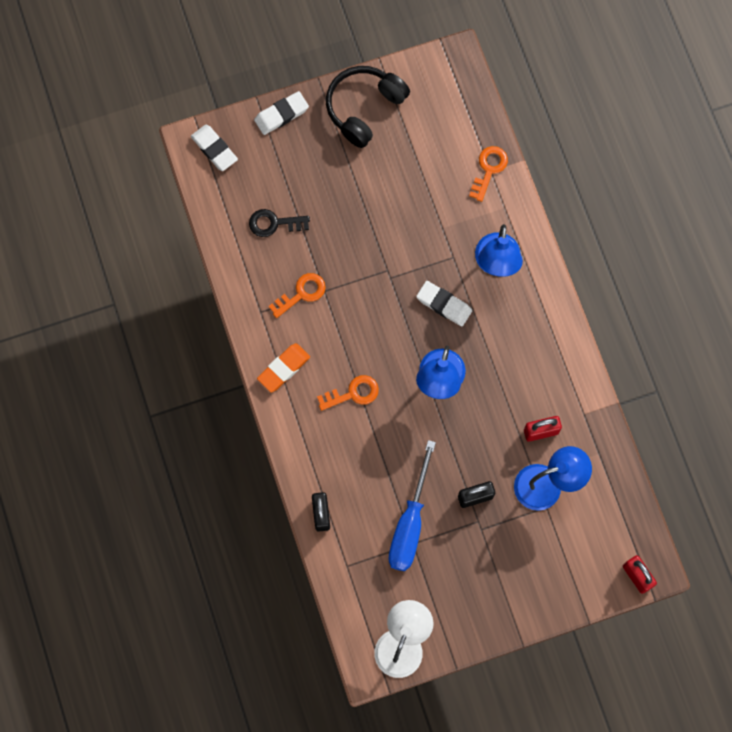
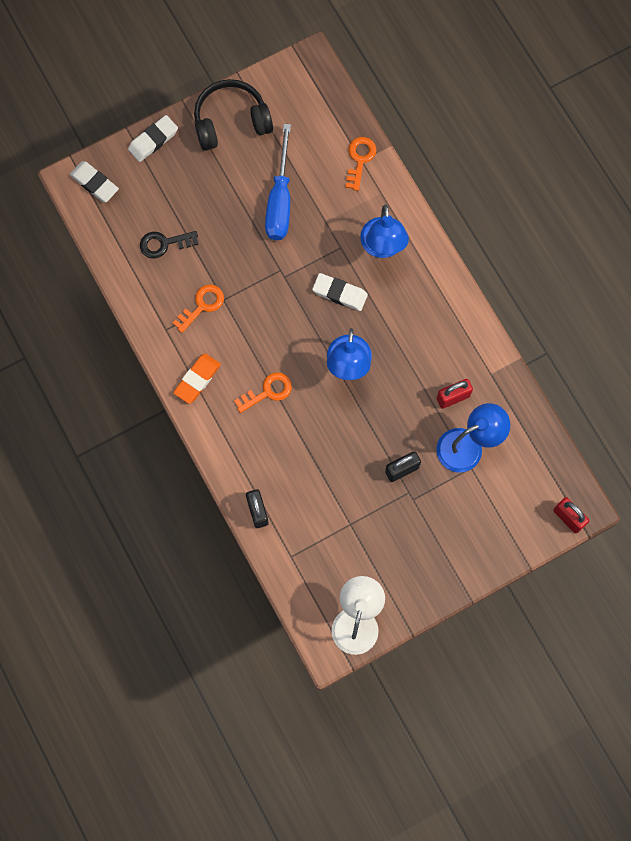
camera: 10 degrees left, 0 degrees up
(364, 108) = (231, 121): black headphones -> black headphones turned 45 degrees clockwise
(410, 523) = (344, 505): blue screwdriver -> blue screwdriver (280, 200)

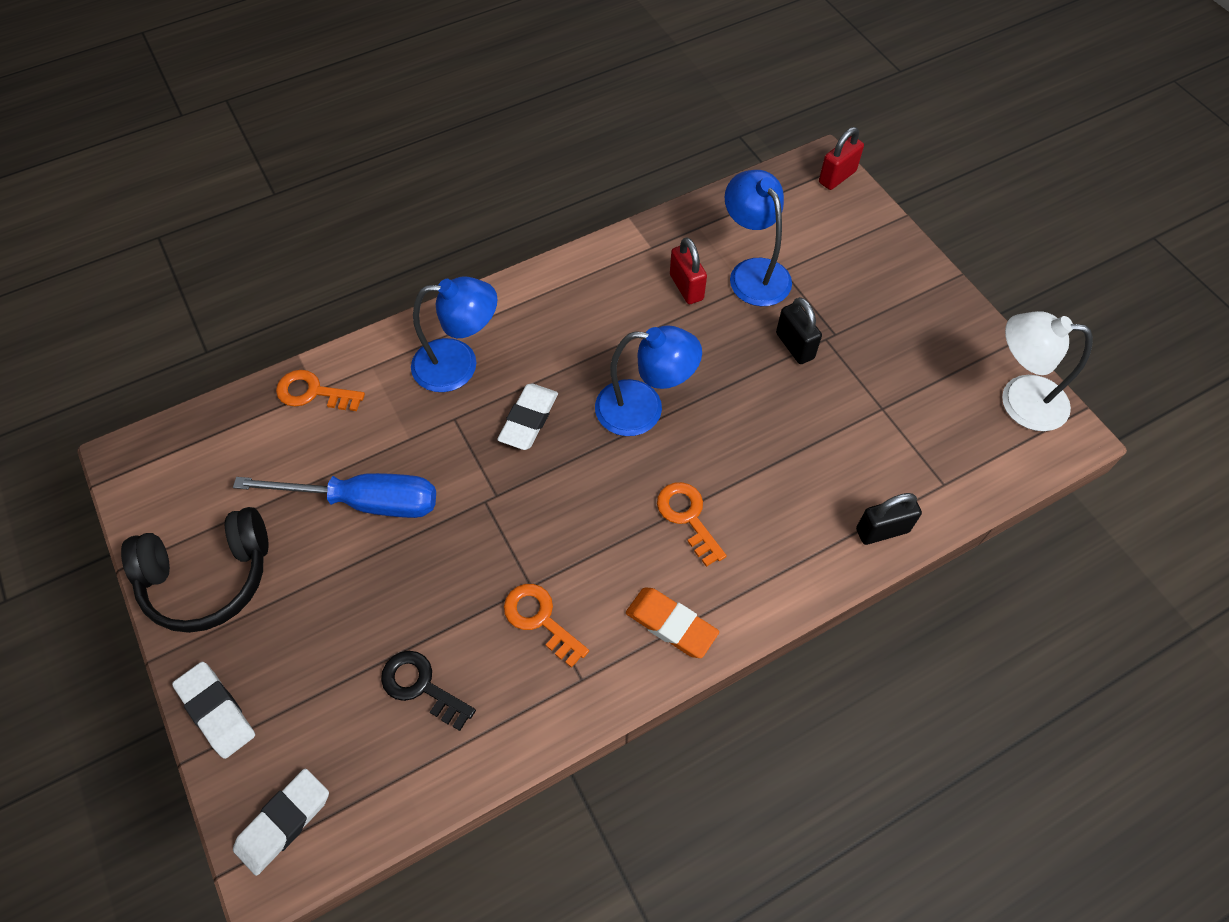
camera: 90 degrees left, 15 degrees down
(164, 243) = (421, 686): black key -> black key turned 135 degrees clockwise
(231, 121) = (208, 578): black headphones -> black headphones turned 90 degrees counterclockwise

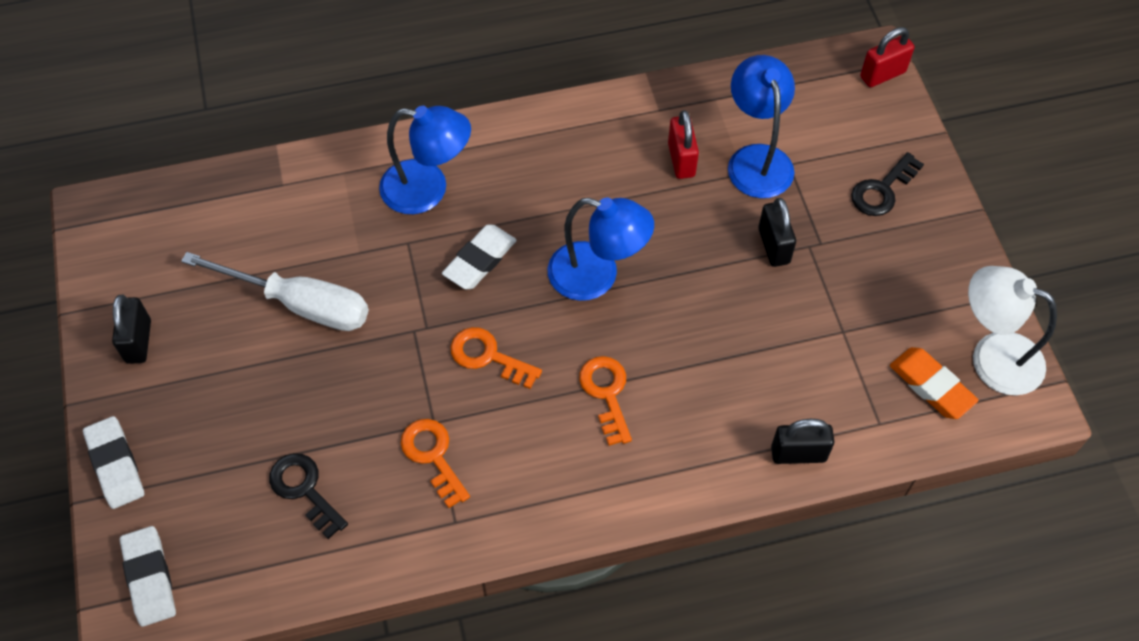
camera: 15 degrees right, 0 degrees up
(208, 578) = (138, 341): black headphones -> black padlock
(284, 822) = (149, 578): white eraser -> white eraser turned 75 degrees counterclockwise
(313, 392) = (280, 186): orange key -> orange key (488, 356)
(364, 502) = (300, 304): blue screwdriver -> white screwdriver
(671, 624) = (557, 492): orange eraser -> orange eraser (931, 386)
(872, 275) = (882, 190): none -> black key

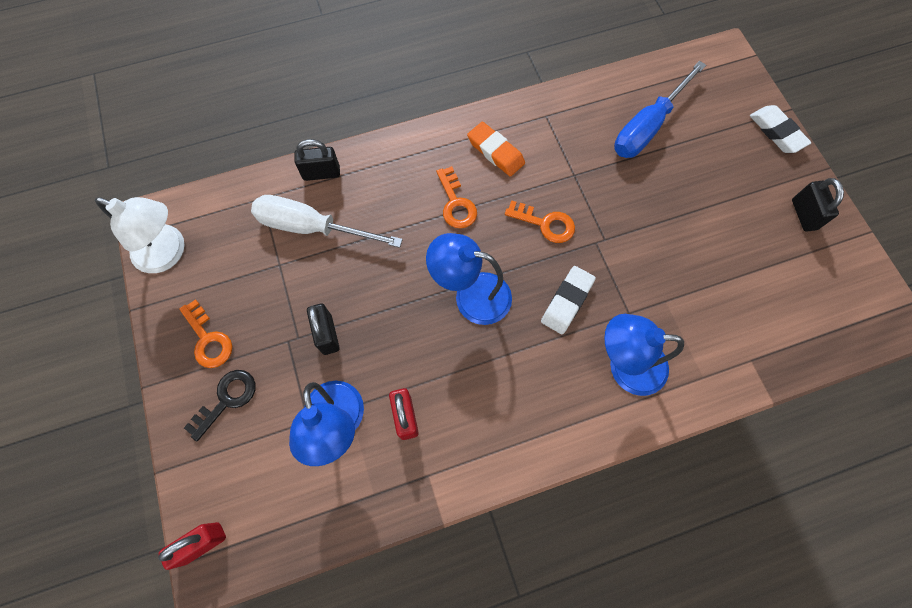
camera: 175 degrees right, 10 degrees up
(149, 578) = (723, 72): white eraser -> none
(300, 304) = (697, 253): white screwdriver -> white screwdriver (312, 227)
(304, 490) = (647, 126): black key -> blue screwdriver
(433, 456) = (569, 153): orange key -> orange key (208, 339)
(931, 386) = (219, 227): orange eraser -> orange eraser (495, 152)

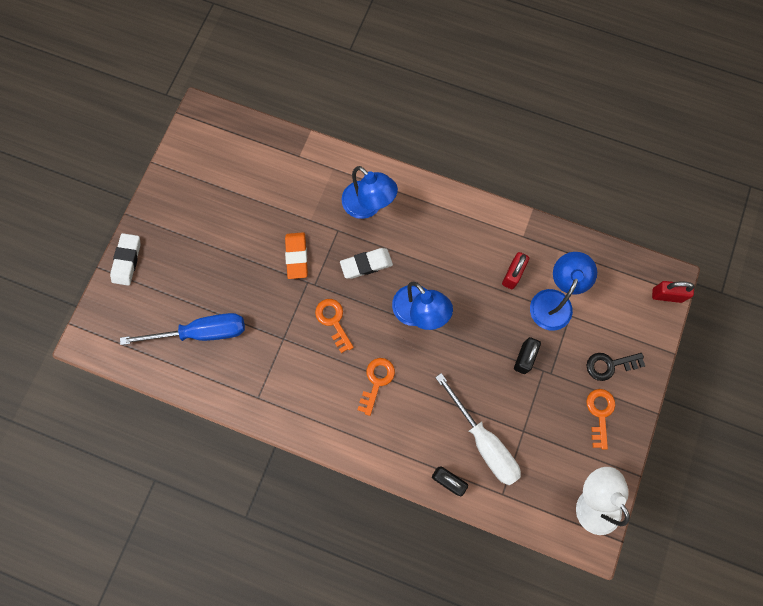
camera: 140 degrees left, 5 degrees up
(495, 152) = (317, 398): orange eraser -> orange eraser (297, 256)
(804, 214) = (176, 201): black padlock -> none

